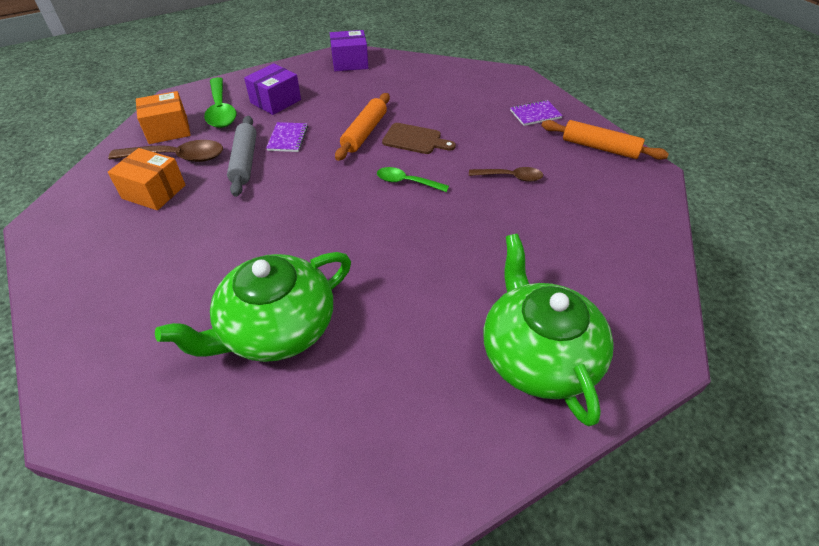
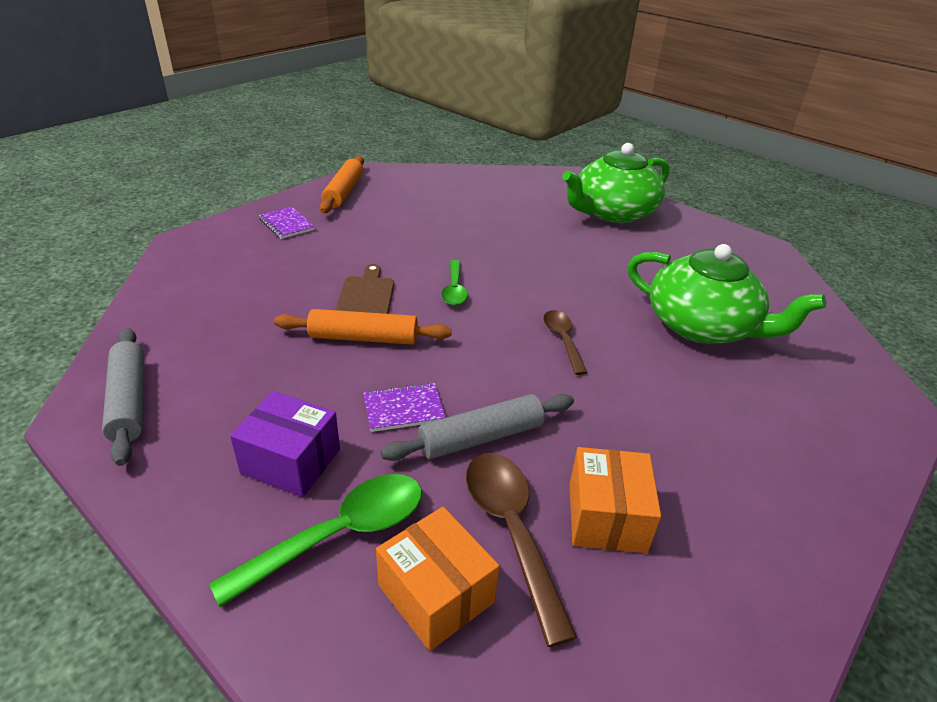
camera: 110 degrees left, 10 degrees down
(350, 62) = (129, 401): purple box -> grey rolling pin
(510, 177) = (414, 232): brown spoon -> brown spoon (562, 340)

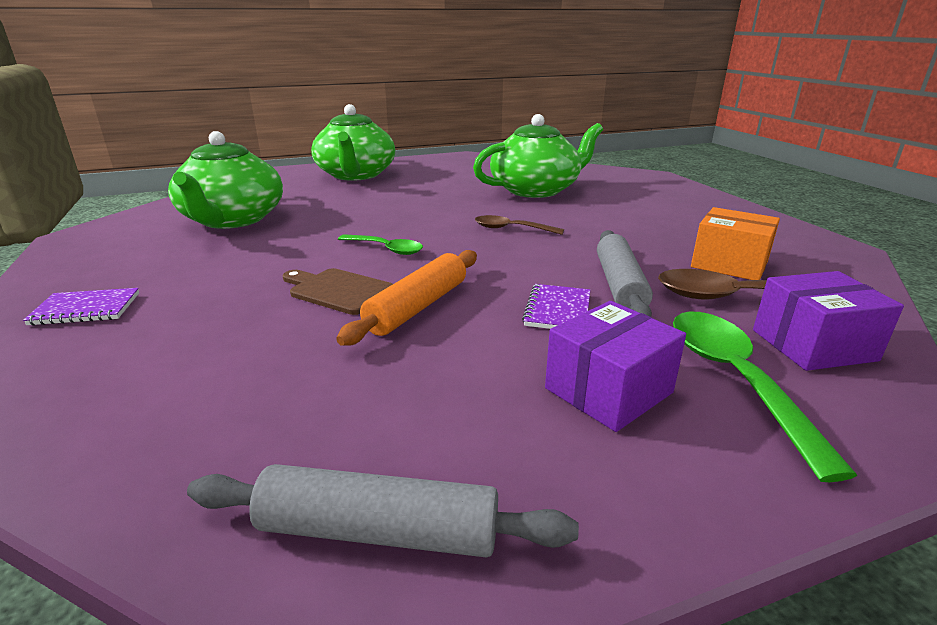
camera: 60 degrees left, 10 degrees down
(343, 192) = (84, 260): orange rolling pin -> none
(436, 594) = (813, 345): orange box -> purple box
(450, 206) = (232, 220): none -> green teapot

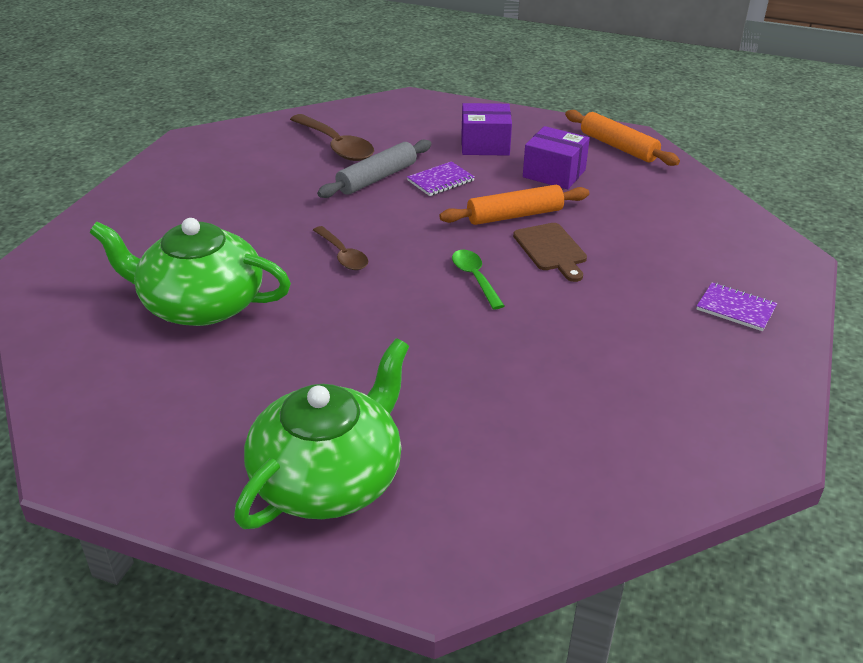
camera: 140 degrees left, 10 degrees up
(232, 220) = (582, 407): green teapot -> none
(379, 531) = (618, 147): grey rolling pin -> orange rolling pin
(729, 264) = (281, 161): orange box -> none
(735, 379) = (428, 128): green spoon -> none
(813, 345) = (364, 122): purple box -> purple box (554, 173)

